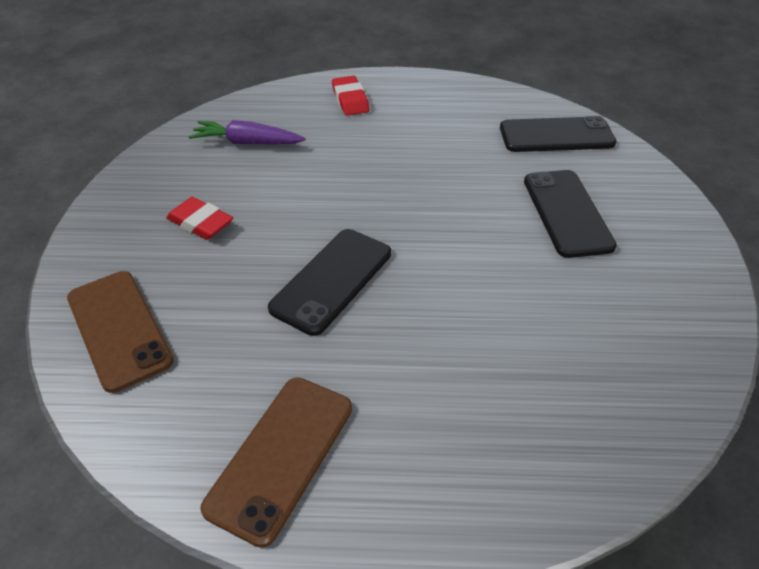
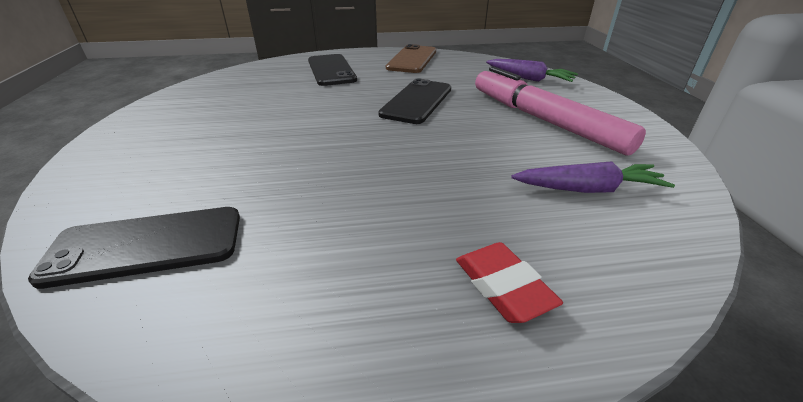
camera: 170 degrees right, 10 degrees down
(119, 329) = (529, 79): brown phone -> purple carrot
(200, 223) = (544, 120): red eraser -> pink marker
(566, 213) = (211, 152): black phone -> black phone (331, 70)

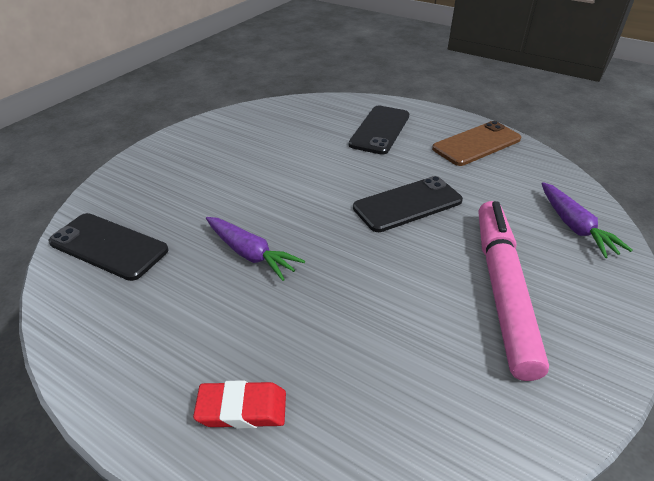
camera: 40 degrees right, 5 degrees up
(503, 286) = (242, 409): red eraser -> red eraser turned 75 degrees clockwise
(588, 189) = (423, 385): purple carrot -> purple carrot (250, 254)

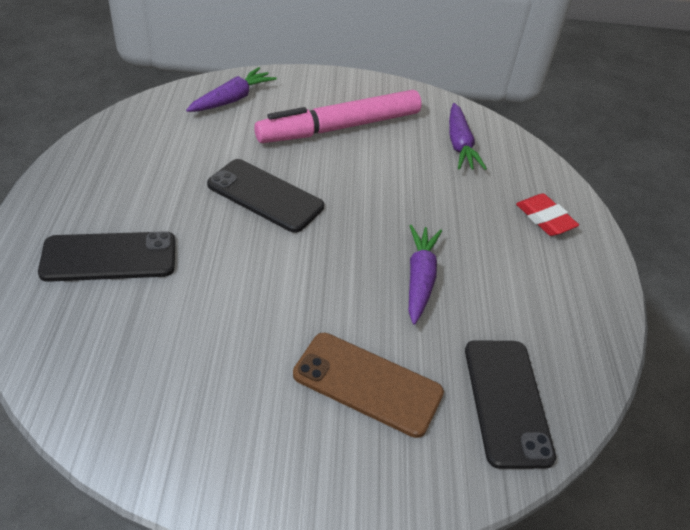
camera: 125 degrees left, 5 degrees up
(429, 399) = (460, 145): none -> purple carrot
(476, 144) = (107, 168): brown phone -> brown phone (367, 384)

